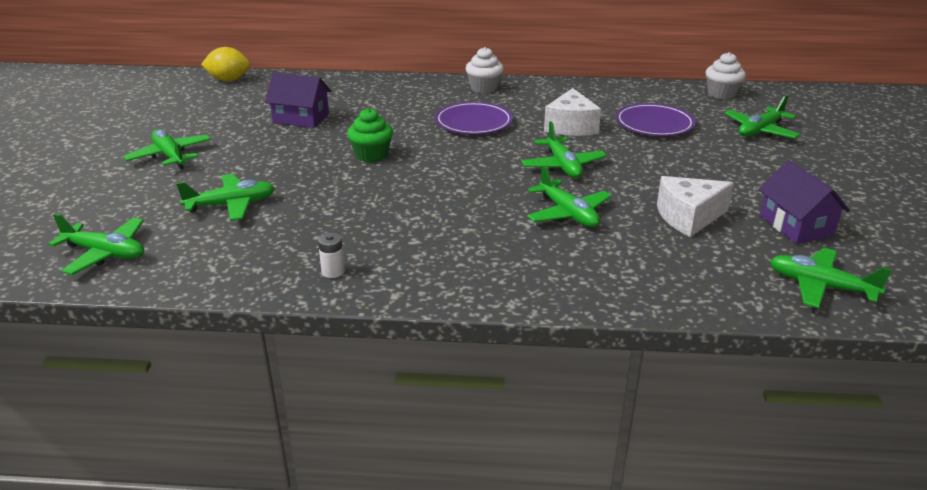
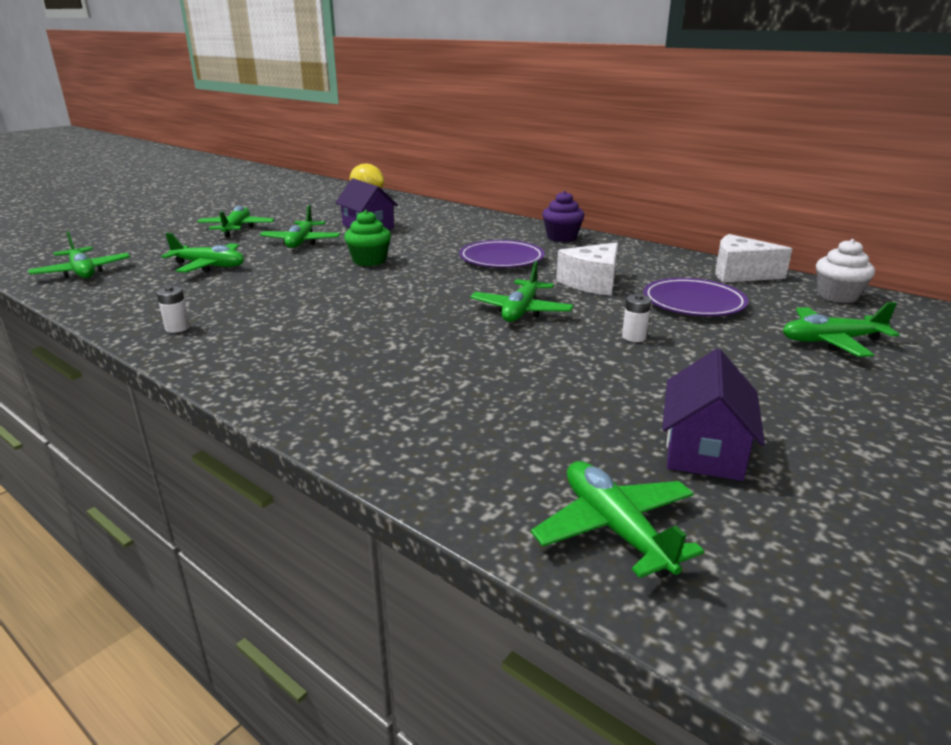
camera: 35 degrees right, 5 degrees down
(484, 88) = (561, 237): white cupcake -> purple cupcake
(568, 213) = (448, 349): green plane -> green plane (301, 242)
(660, 163) = (634, 337): none -> white battery
(688, 217) = (573, 394): white cheese -> white cheese (740, 274)

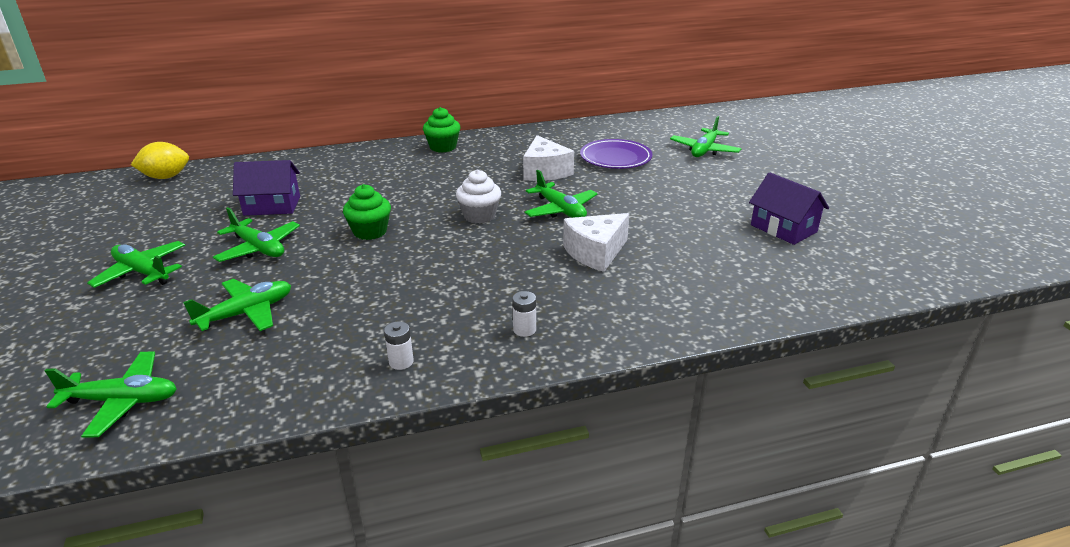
camera: 55 degrees left, 5 degrees up
(501, 259) = (453, 182): purple plate -> none
(561, 237) = (443, 147): purple cupcake -> green cupcake
(615, 529) = (835, 278): green plane -> none
(634, 337) = (642, 193): white battery -> white battery (524, 330)
(740, 274) = (591, 128): white cheese -> white cheese (595, 253)
(837, 296) = (654, 122): white cupcake -> white cupcake (479, 216)

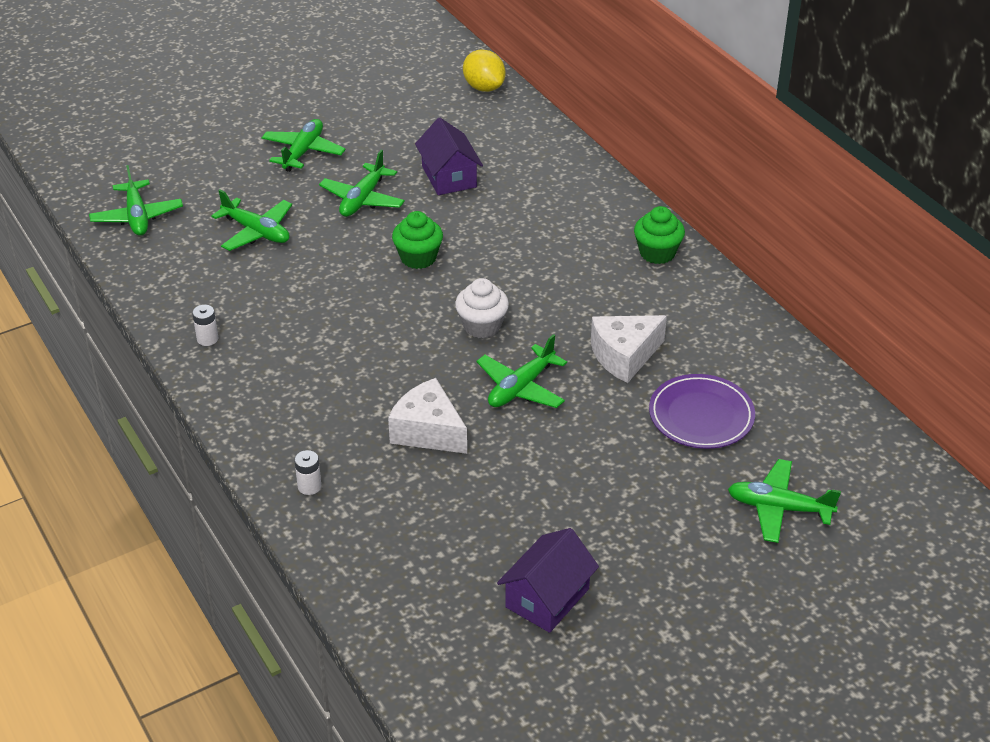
camera: 75 degrees right, 10 degrees up
(524, 330) = (269, 403): white battery -> white battery (309, 486)

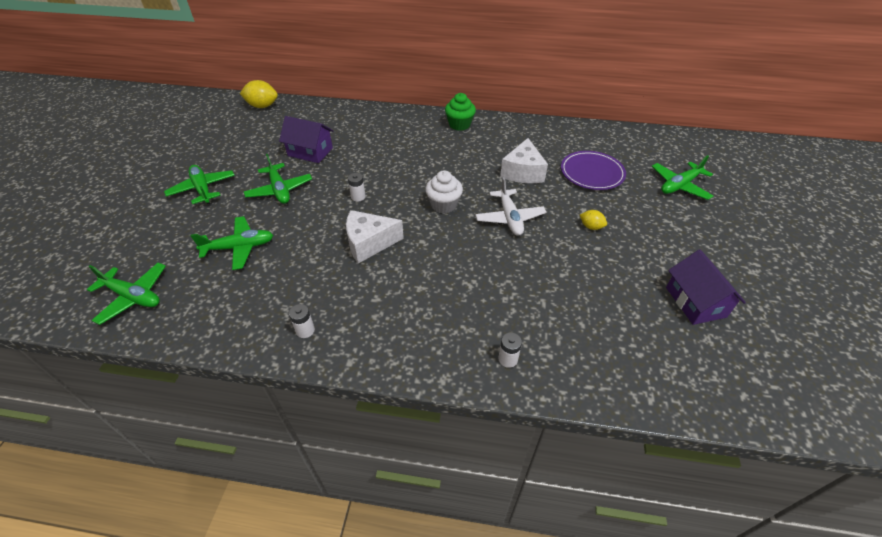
camera: 50 degrees left, 5 degrees up
(418, 258) = (358, 197): green cupcake -> white battery
(428, 431) = (509, 273): white cheese -> white cheese (369, 243)
(521, 387) = (509, 218): green plane -> white plane
(585, 460) = (591, 227): none -> yellow lemon

